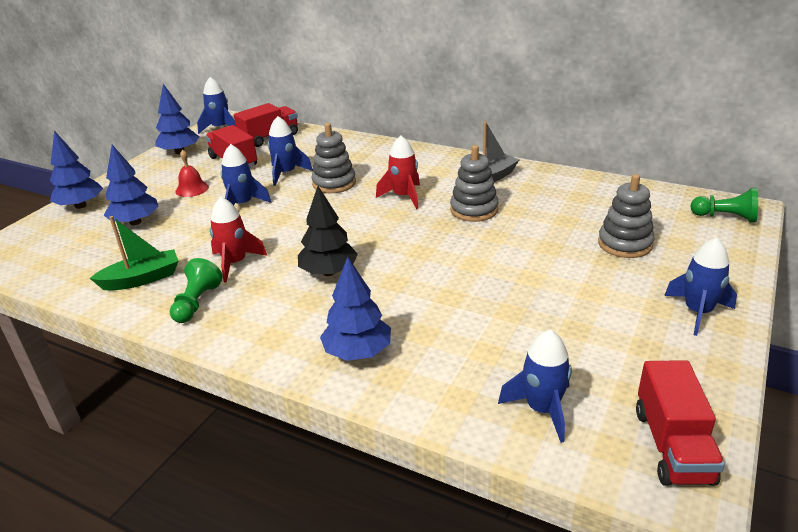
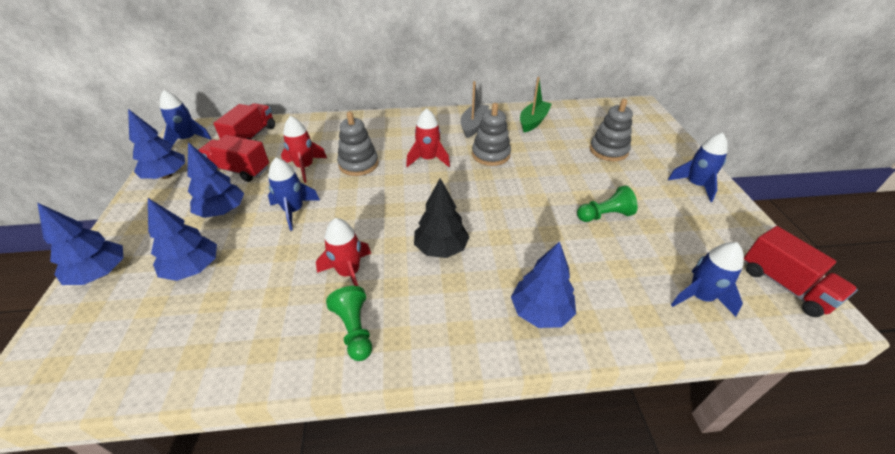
camera: 35 degrees left, 10 degrees up
(142, 279) = (268, 329): green boat -> green boat (533, 121)
(192, 189) = (222, 211): red bell -> blue tree
(286, 173) = (305, 167): blue rocket -> red rocket
(725, 217) = (638, 114): green pawn -> green pawn (604, 215)

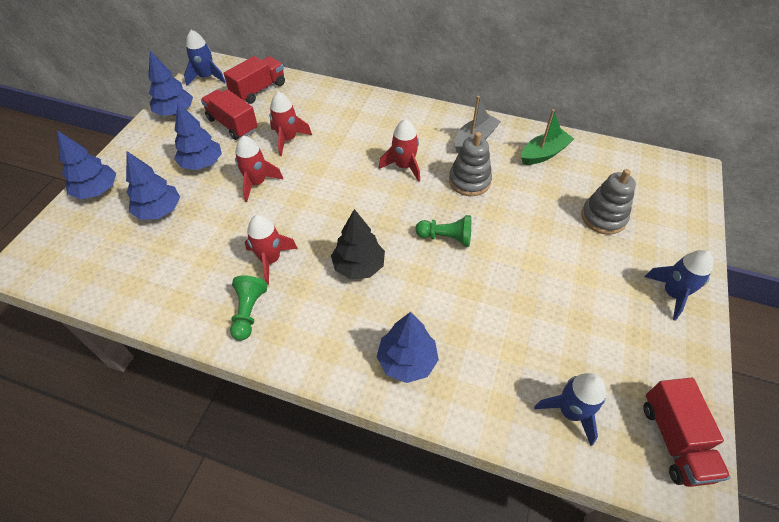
camera: 25 degrees right, 10 degrees up
(294, 211) = (257, 183): blue rocket -> red rocket
(358, 164) = (336, 151): grey stacking toy -> none
(604, 215) = (539, 291): green pawn -> green pawn (446, 238)

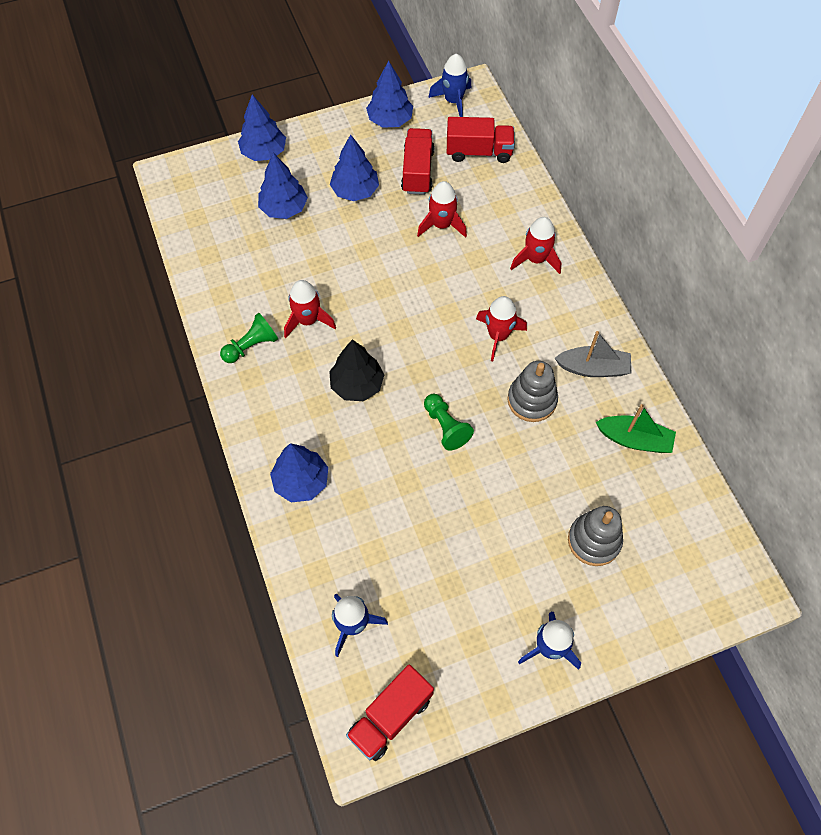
camera: 50 degrees right, 10 degrees up
(257, 183) = (372, 246): red rocket -> red rocket (536, 259)

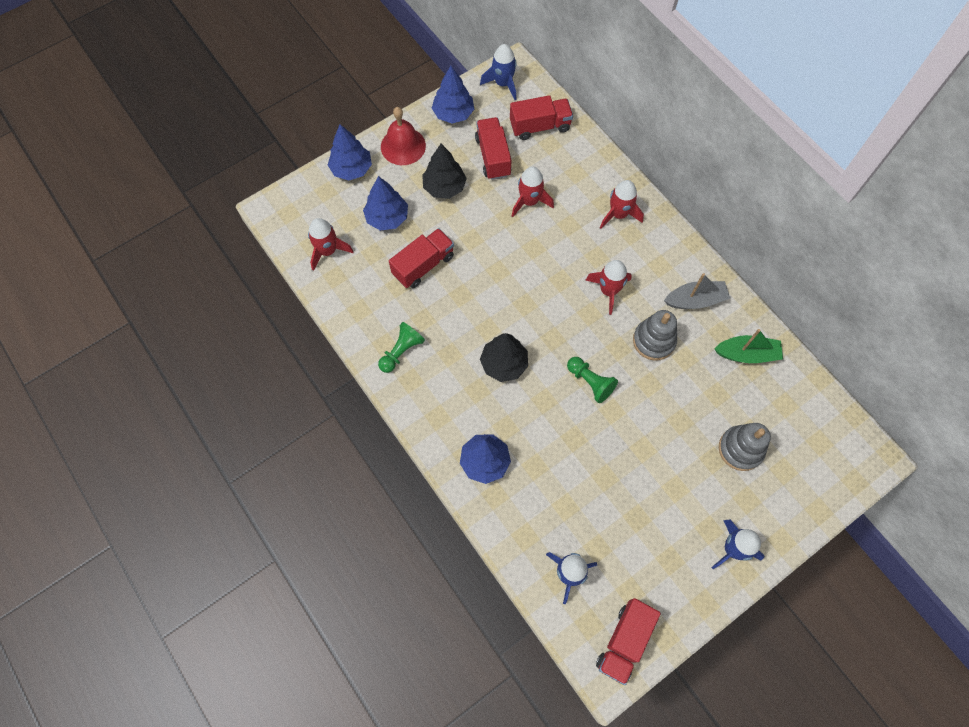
camera: 15 degrees left, 5 degrees up
(305, 264) = (423, 265): none -> red truck
(308, 320) = (442, 316): red rocket -> red rocket (328, 251)
(325, 141) = (403, 146): none -> red bell
(355, 191) = (444, 187): blue tree -> black tree

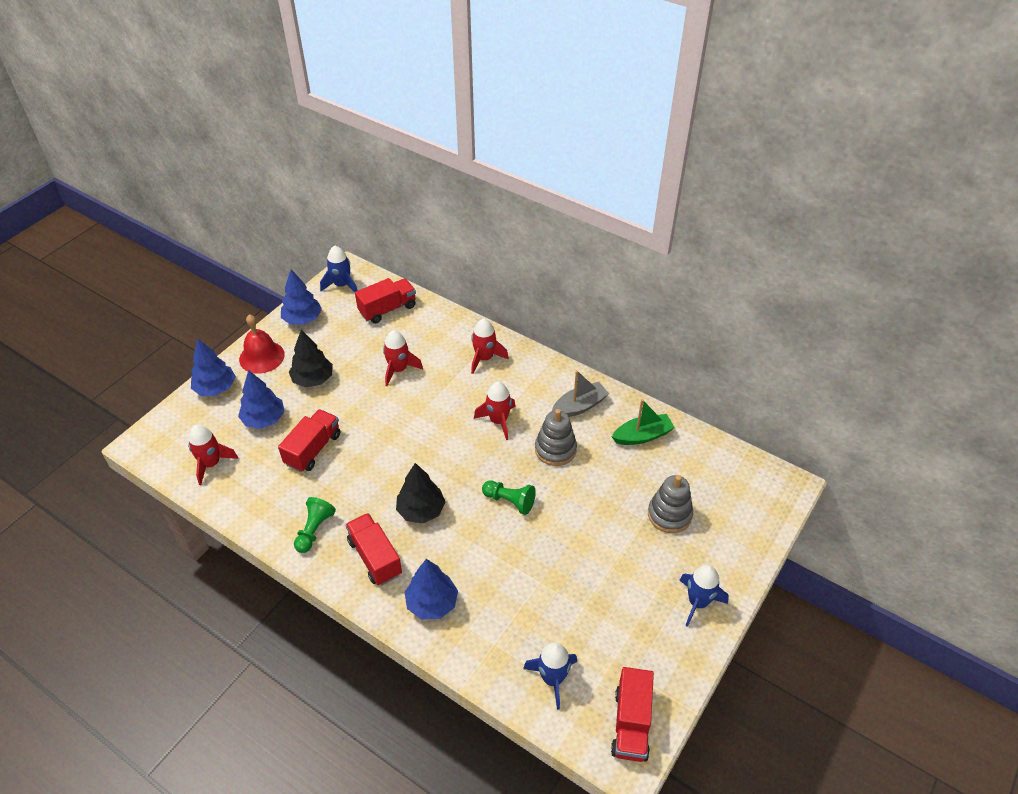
camera: 20 degrees left, 20 degrees down
(493, 156) = (352, 343): red truck -> red truck (375, 557)

